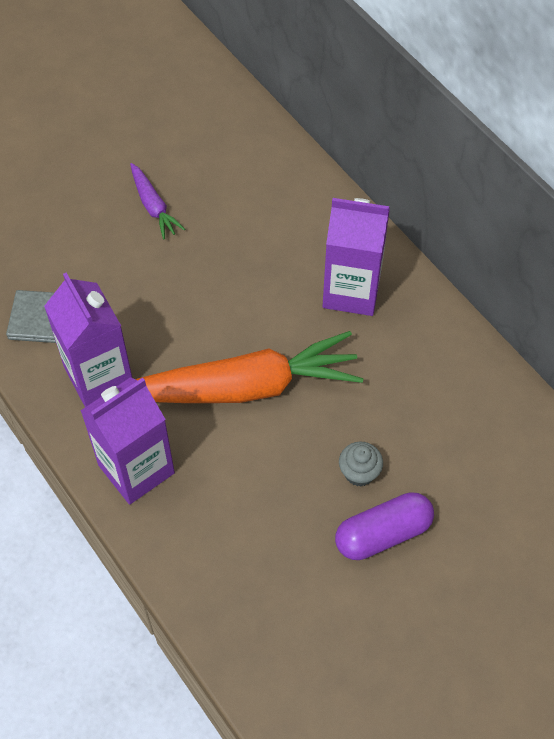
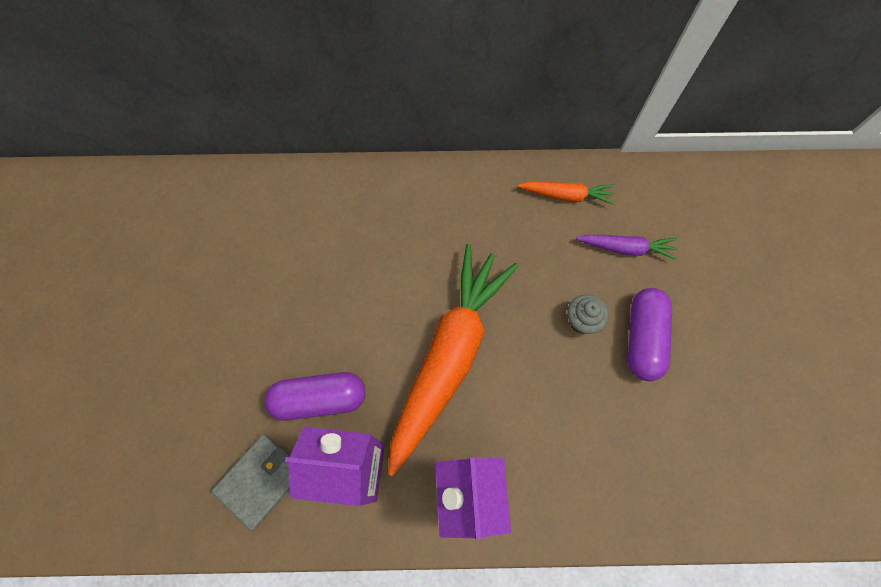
camera: 55 degrees left, 10 degrees up
(137, 317) = (320, 399): none -> purple capsule
(153, 206) = (221, 314): purple carrot -> purple carrot (626, 248)
(351, 291) = (422, 220): purple carton -> none
(477, 390) = (567, 195): none -> orange carrot

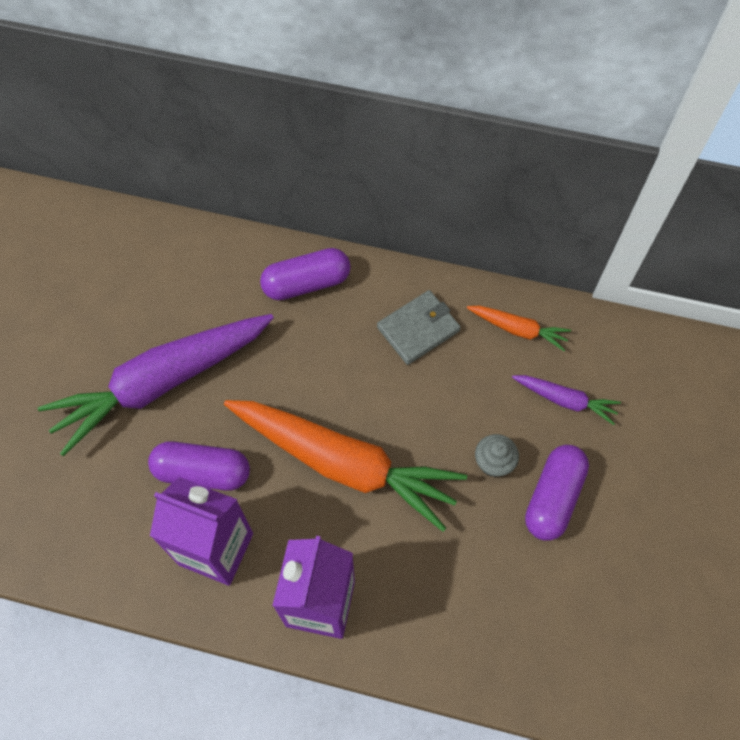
camera: 15 degrees right, 5 degrees down
(257, 324) = (161, 383): none -> purple carrot
(260, 480) = (123, 535): grey wallet -> grey wallet (418, 329)
(366, 198) = (306, 283): none -> purple capsule
(449, 356) = (344, 464): orange carrot -> orange carrot turned 75 degrees clockwise

